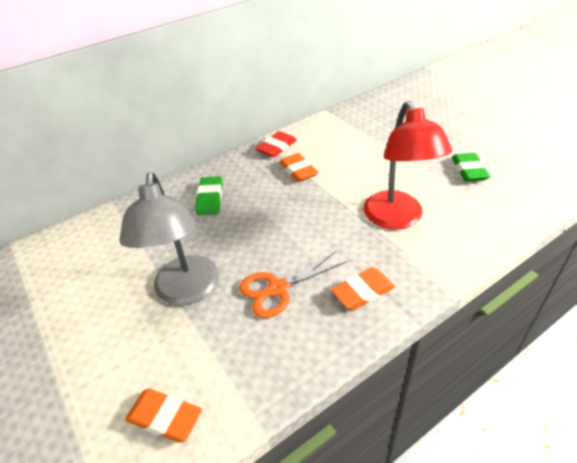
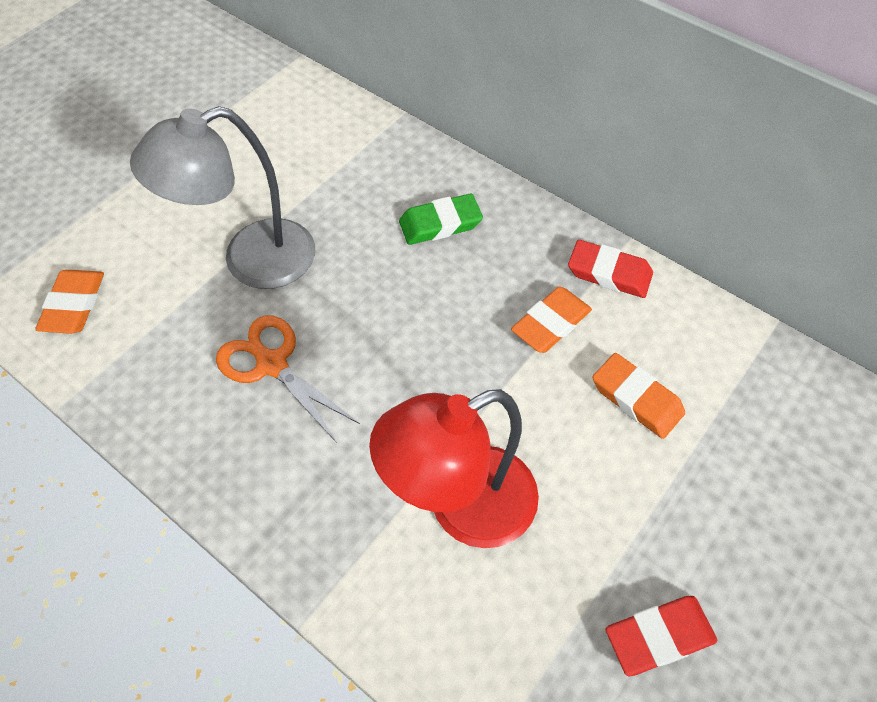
camera: 70 degrees right, 15 degrees up
(362, 291) = (283, 477): orange eraser -> orange eraser (636, 398)
(469, 170) = (659, 636): green eraser -> red eraser

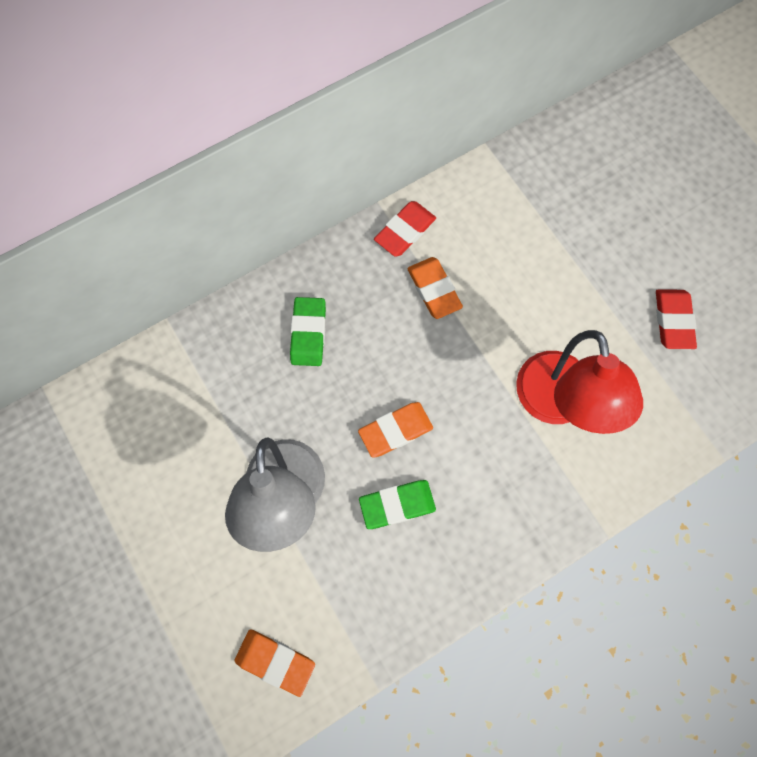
camera: 70 degrees left, 15 degrees up
(272, 364) = (397, 505): orange scissors -> green eraser
(636, 398) = (514, 260): orange eraser -> orange eraser (395, 430)

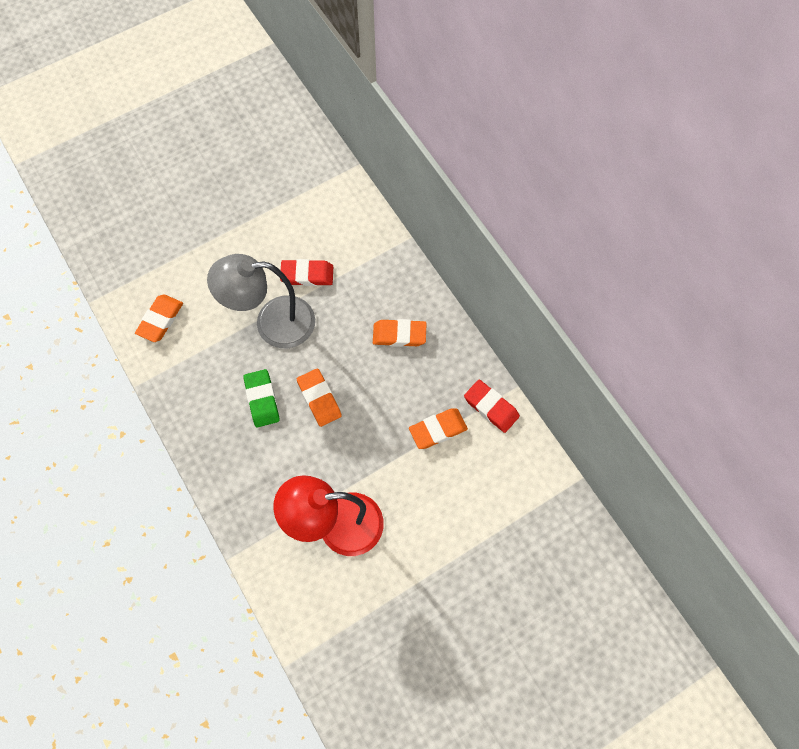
camera: 90 degrees right, 5 degrees down
(308, 333) = (399, 335): green eraser -> orange eraser
(673, 321) = (411, 635): red eraser -> red eraser (307, 275)

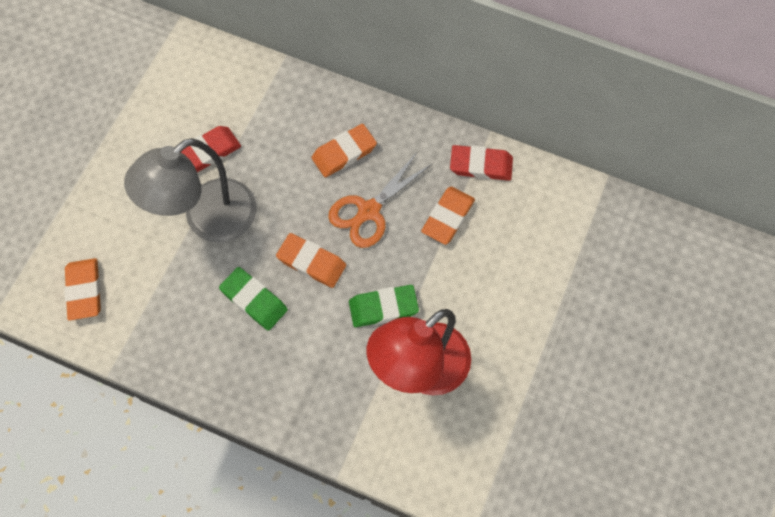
camera: 35 degrees left, 0 degrees up
(344, 464) = (383, 308): none -> green eraser
(385, 388) = (369, 211): none -> orange scissors

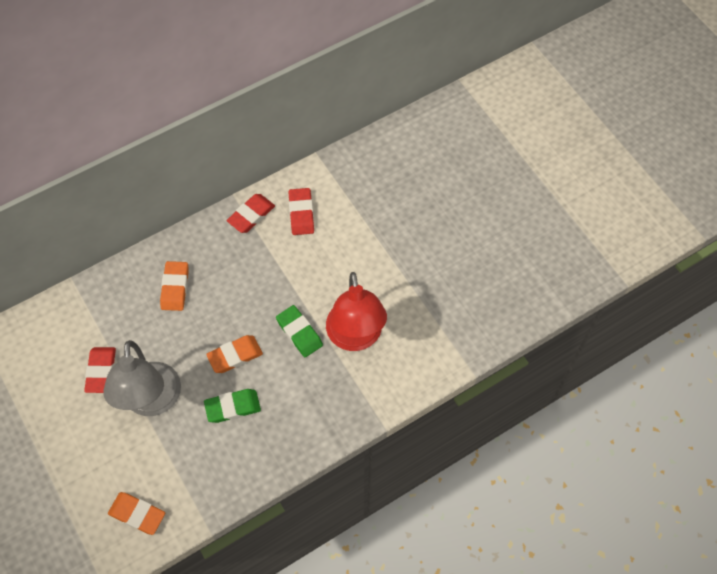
camera: 55 degrees left, 5 degrees down
(369, 211) = (228, 299): orange scissors -> none
(383, 308) = (299, 333): green eraser -> green eraser turned 60 degrees counterclockwise
(447, 217) = (270, 257): orange eraser -> none
(523, 212) = (301, 213): none -> red eraser

